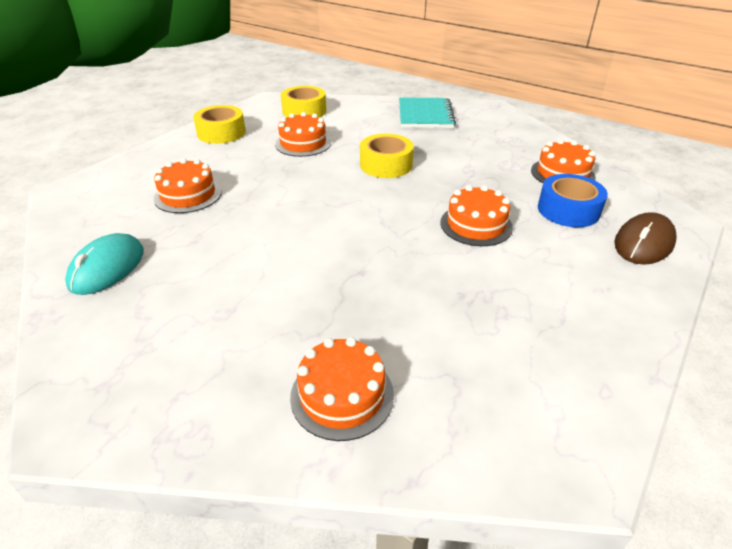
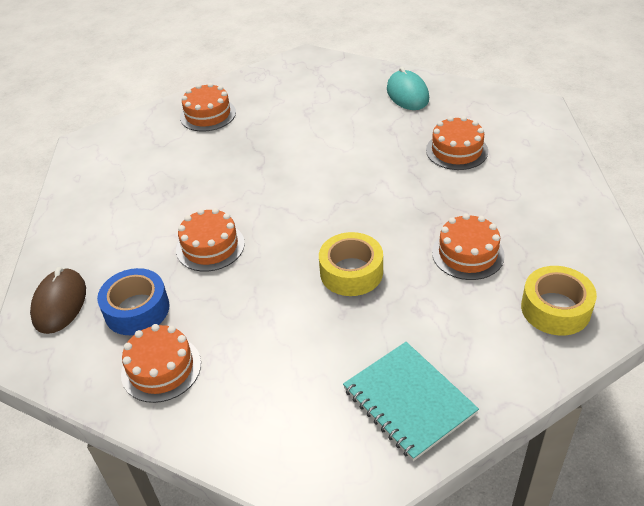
camera: 145 degrees right, 5 degrees up
(221, 133) = (564, 219): yellow tape -> none

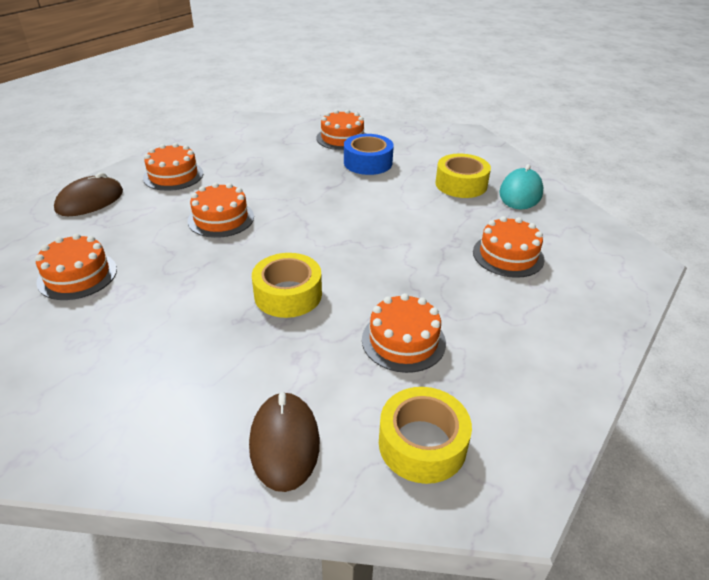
camera: 35 degrees right, 5 degrees down
(104, 234) = (173, 175): none -> orange cake
(137, 310) = (121, 231): blue tape -> blue tape (368, 163)
(357, 109) = (461, 184): none -> yellow tape
(409, 401) = (186, 423): turquoise notebook -> none
(483, 366) = (284, 443): none -> brown mouse

